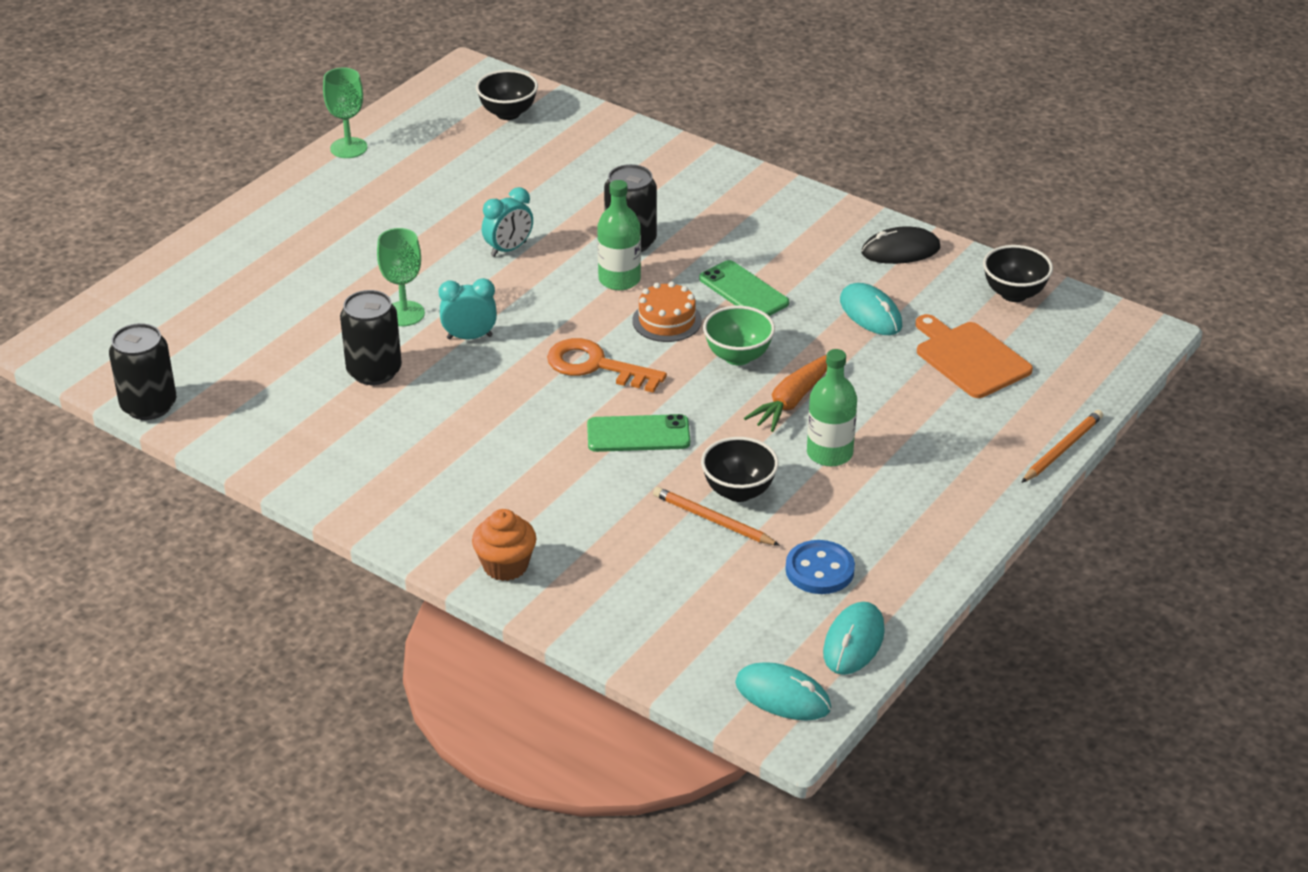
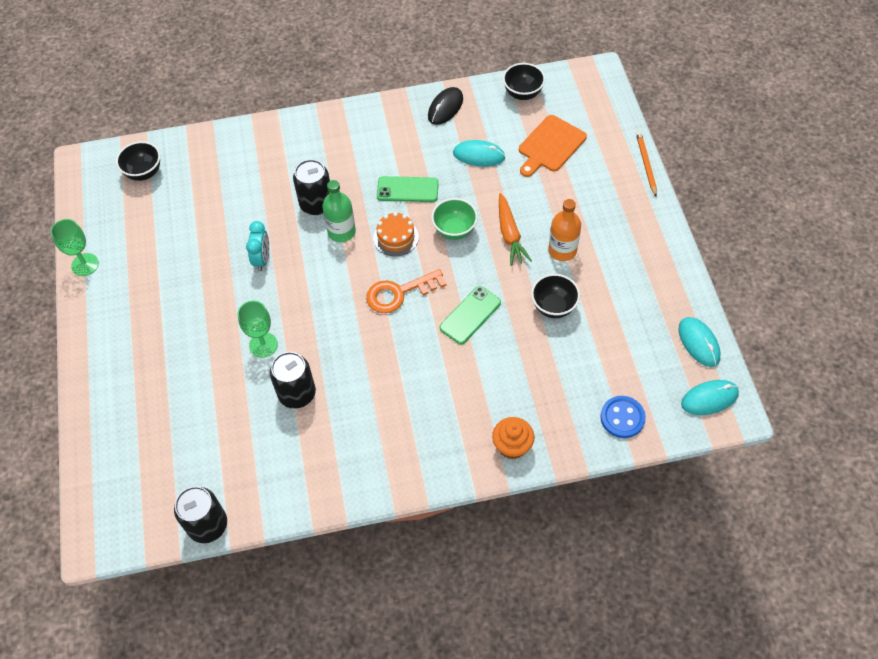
camera: 45 degrees left, 20 degrees up
(469, 337) = (316, 330): turquoise clock -> none
(713, 520) = (564, 333): orange pencil -> none
(819, 570) = (639, 318): blue button -> blue button (622, 418)
(829, 453) = (562, 250): green bottle -> orange bottle
(970, 358) = (550, 145): orange cutting board -> orange cutting board turned 60 degrees counterclockwise

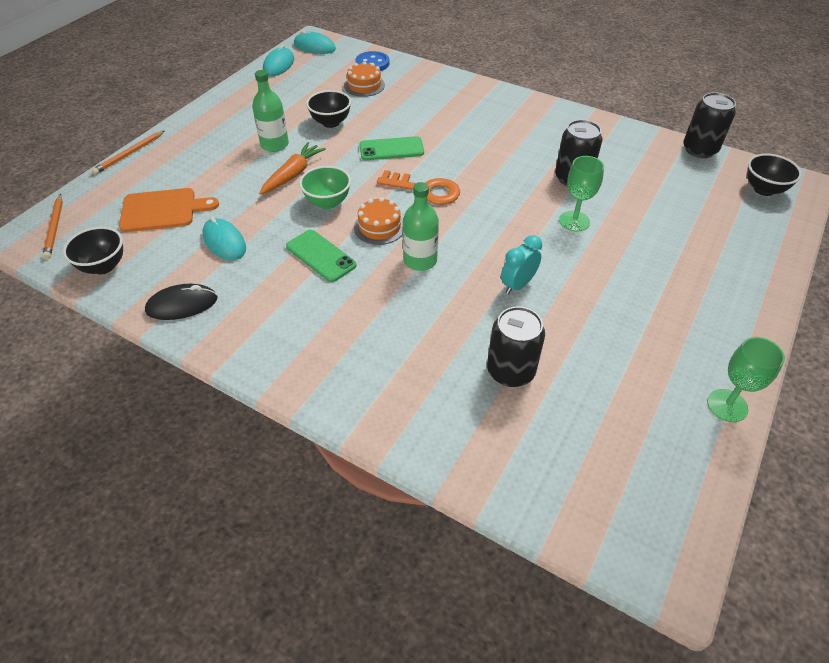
camera: 140 degrees left, 10 degrees down
(144, 172) = (584, 481): black bowl -> black bowl (763, 189)
(316, 204) = (416, 299): black can -> black can (510, 371)
(512, 446) = (452, 85): orange cupcake -> none
(562, 250) = (274, 144): orange bottle -> green bottle
(587, 377) = (364, 85): none -> orange cake
(591, 90) = (55, 228): none -> orange pencil

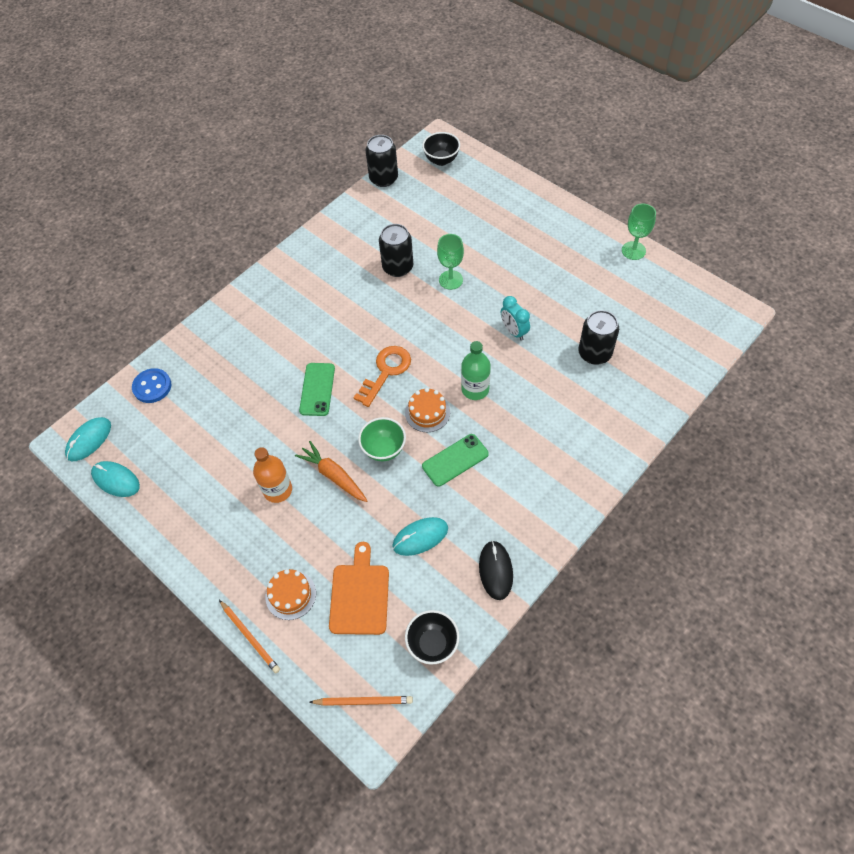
camera: 75 degrees left, 10 degrees up
(274, 144) = (278, 490): green bottle -> orange bottle
(331, 122) = (254, 436): black bowl -> none
(364, 85) = (195, 399): orange cake -> orange cake (290, 595)

